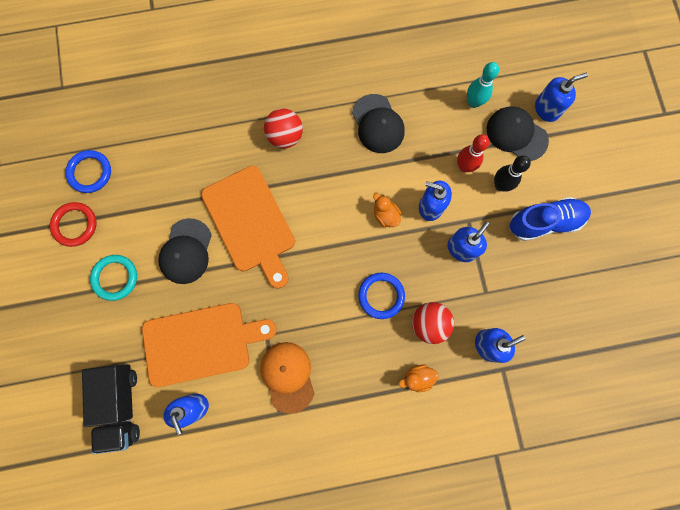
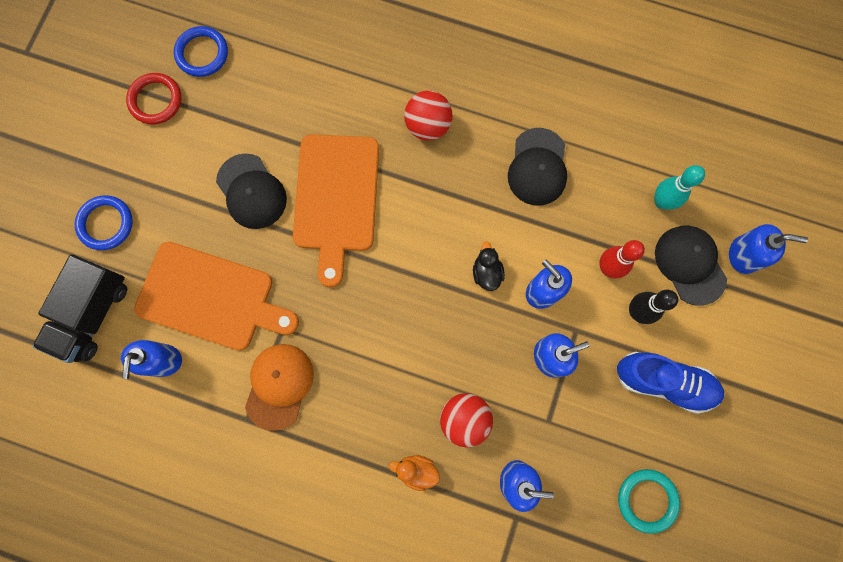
camera: 30 degrees right, 0 degrees up
(115, 278) = (164, 178): turquoise ring -> turquoise ring (647, 500)
(186, 251) = (251, 192): black cap -> black cap turned 75 degrees counterclockwise
(381, 296) = (430, 358): blue ring -> blue ring (106, 224)
(385, 215) = (486, 272): orange duck -> black duck

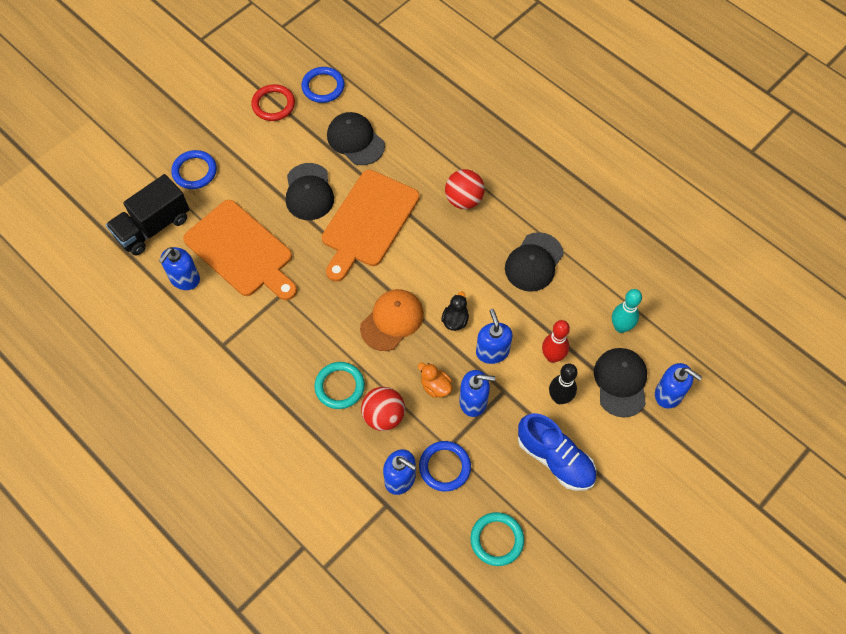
camera: 25 degrees right, 15 degrees down
(272, 105) = (355, 140): none -> black cap
(279, 386) = (258, 332): orange cap -> orange cap (392, 320)
(401, 407) = (339, 386): none -> turquoise ring
(416, 470) = (328, 436): orange duck -> orange duck (435, 386)
(556, 446) = (444, 467): none -> blue ring

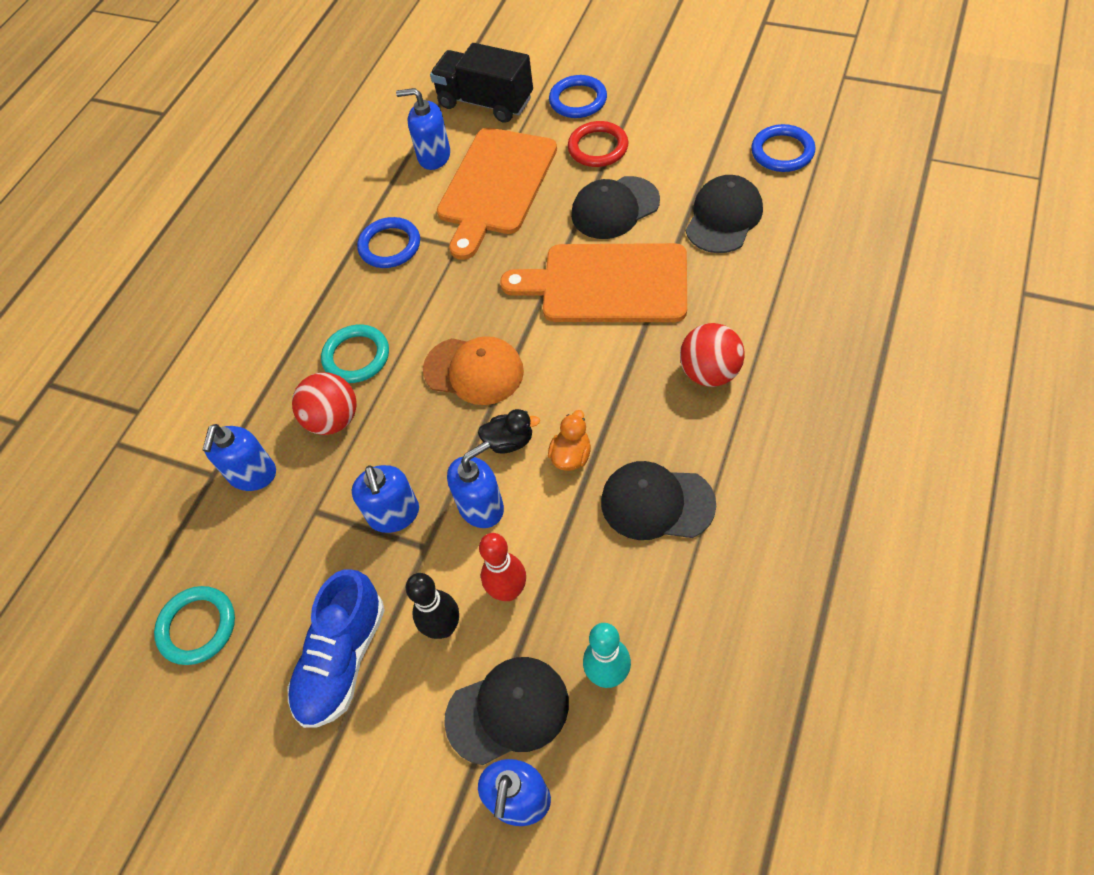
camera: 75 degrees right, 5 degrees down
(273, 104) = (719, 121): red ring -> red ring (598, 147)
(435, 386) = (398, 459): orange duck -> orange duck (571, 455)
(444, 467) = (284, 519): blue ring -> blue ring (390, 246)

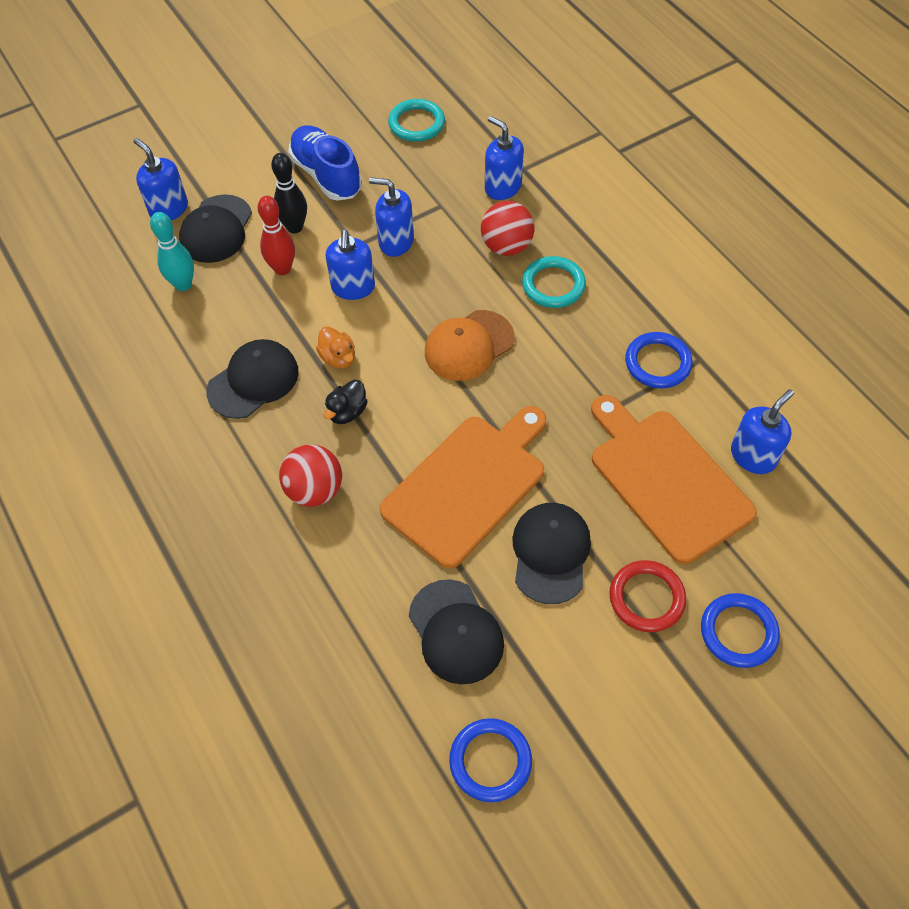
camera: 120 degrees right, 0 degrees up
(485, 102) = (805, 546): black truck -> none
(509, 441) = (386, 331): black duck -> black duck (347, 412)

